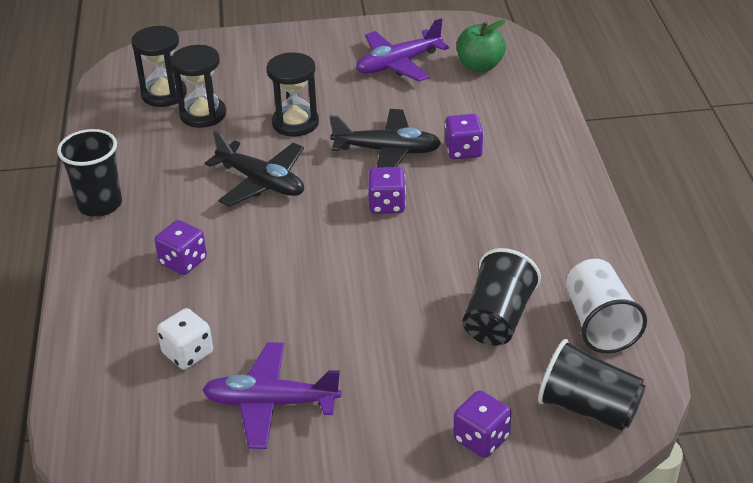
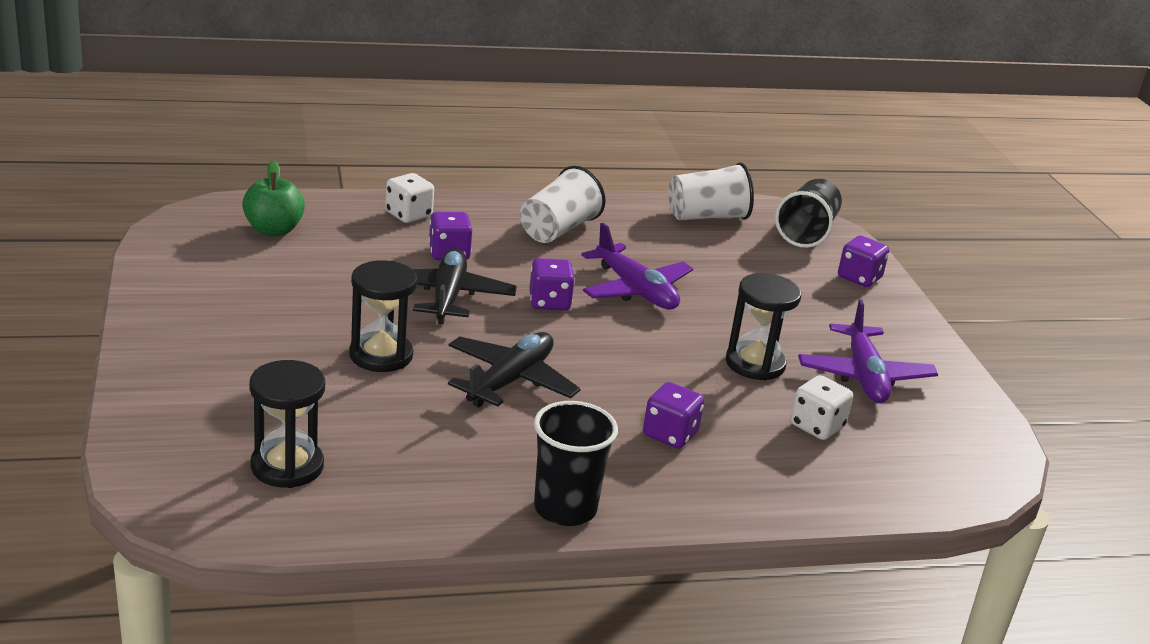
camera: 100 degrees left, 10 degrees down
(203, 114) = (349, 428): black hourglass -> black hourglass (755, 364)
(398, 64) = (253, 279): purple plane -> purple plane (635, 290)
(498, 319) = (713, 258): black cup -> none
(530, 128) = (408, 215): none -> white dice
(530, 213) = (558, 230): none -> white cup

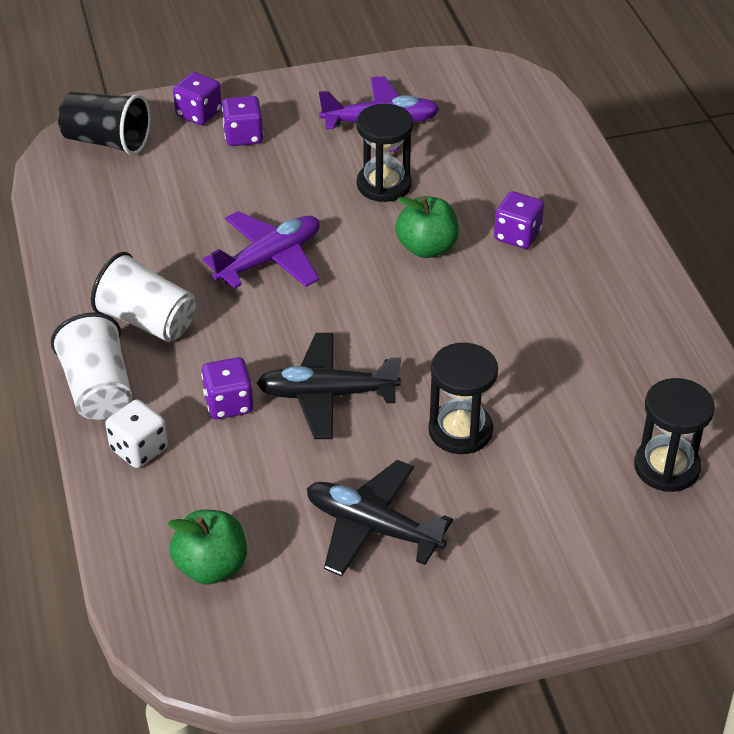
camera: 90 degrees left, 15 degrees up
(510, 381) = (471, 336): black plane -> black plane (373, 527)
(549, 302) = (314, 319): purple dice -> purple dice (243, 136)
(565, 509) = (647, 292): black cup -> none
(650, 375) = (427, 248): none -> green apple
(707, 217) = (86, 209): white cup -> white cup (98, 389)
(817, 426) = (470, 154): white dice -> none

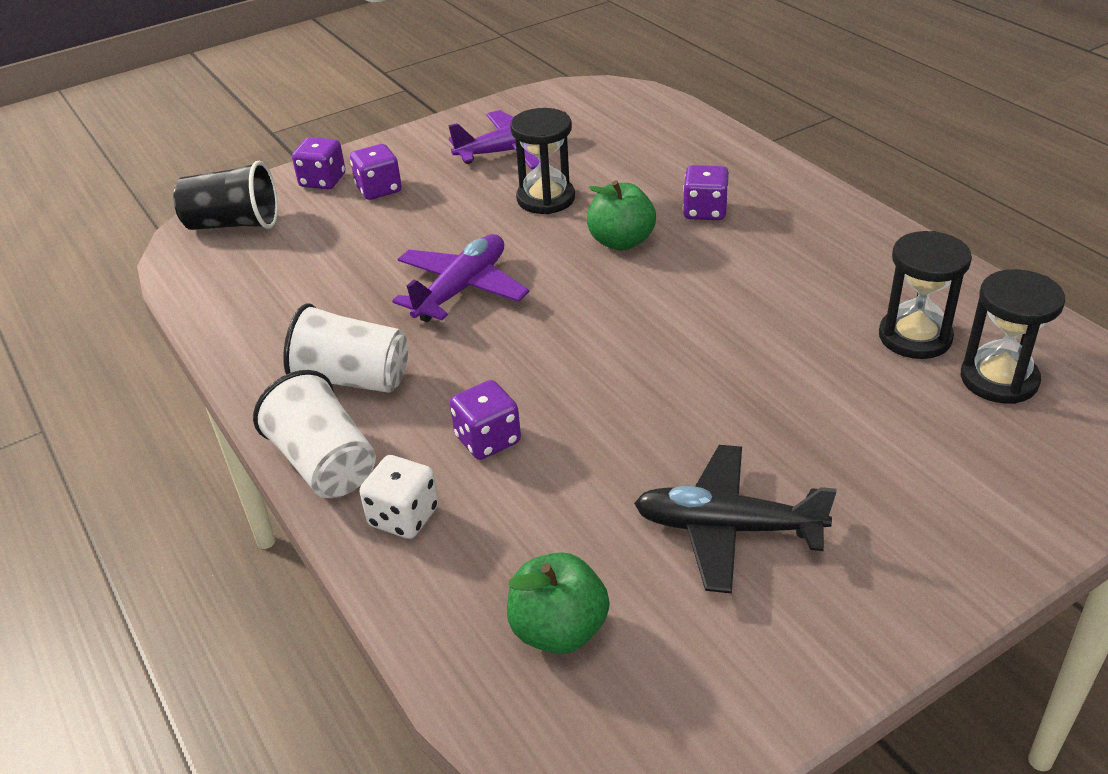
camera: 15 degrees left, 5 degrees down
(327, 395) = (595, 402): black plane -> none
(460, 431) = (761, 400): black hourglass -> black hourglass (915, 337)

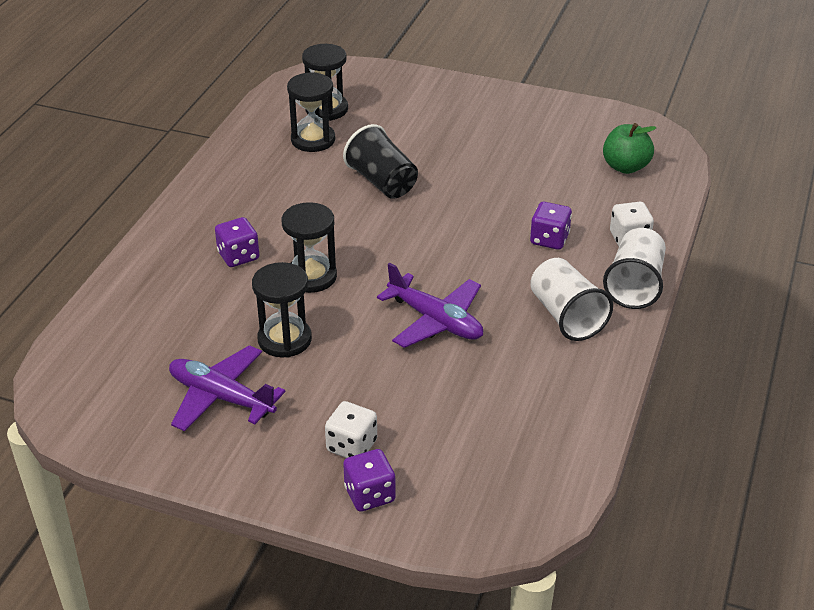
camera: 130 degrees left, 0 degrees up
(234, 224) = (483, 506): black cup -> black cup (382, 182)
(379, 189) = (351, 446): purple dice -> white dice
(461, 289) = (435, 321): purple plane -> purple plane turned 135 degrees counterclockwise
(621, 242) = (311, 277): green apple -> black hourglass
(727, 528) = (517, 148): black plane -> none

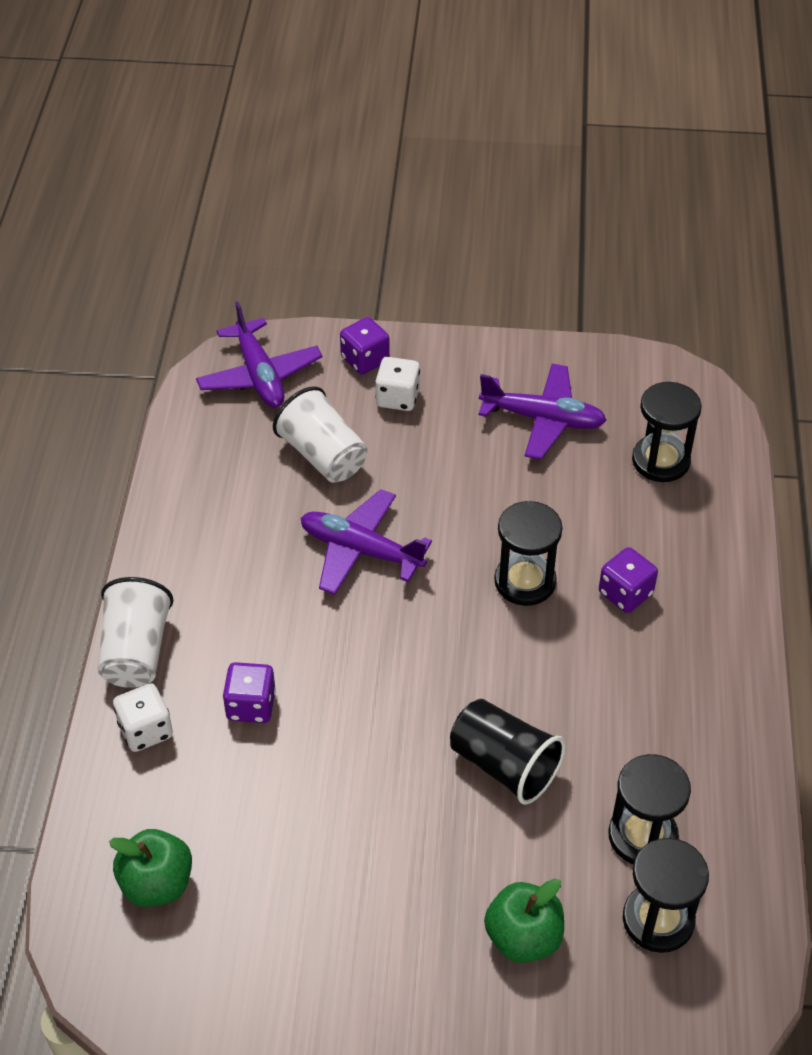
camera: 165 degrees right, 10 degrees up
(284, 339) = (514, 494): black hourglass -> black hourglass (660, 461)
(408, 115) = (523, 937): none -> green apple
(488, 500) = (259, 375): none -> purple plane
(566, 316) = (214, 587): white cup -> white cup (323, 455)

